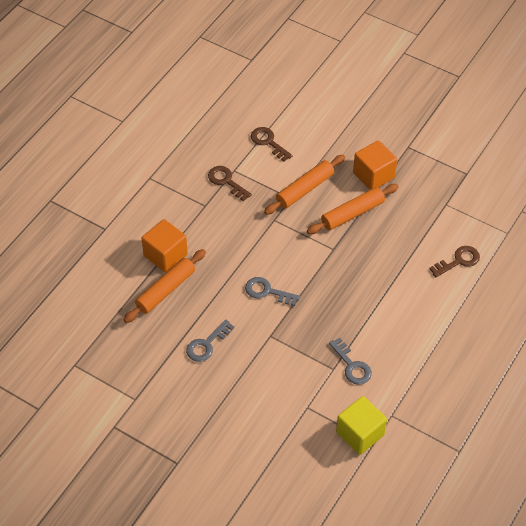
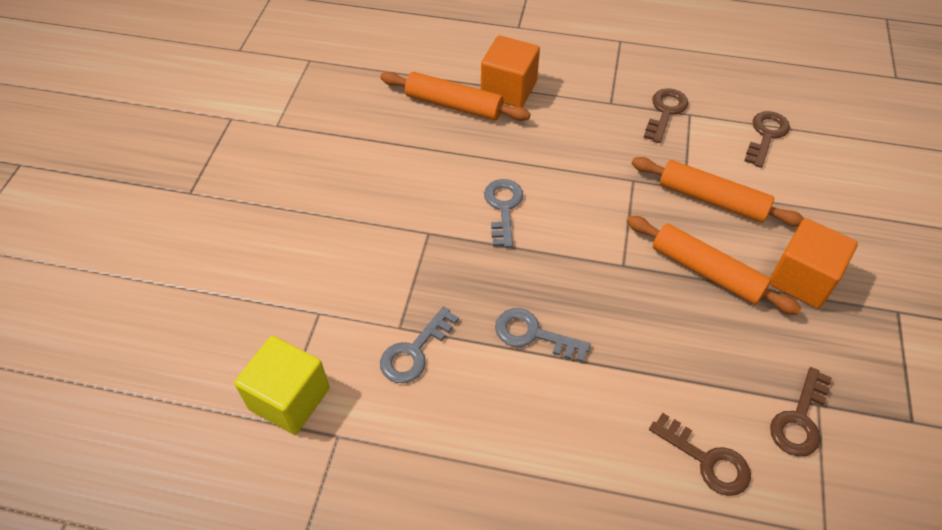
camera: 70 degrees right, 0 degrees up
(206, 344) = (385, 169): grey key -> grey key (533, 335)
(451, 215) = (799, 419): none -> brown key

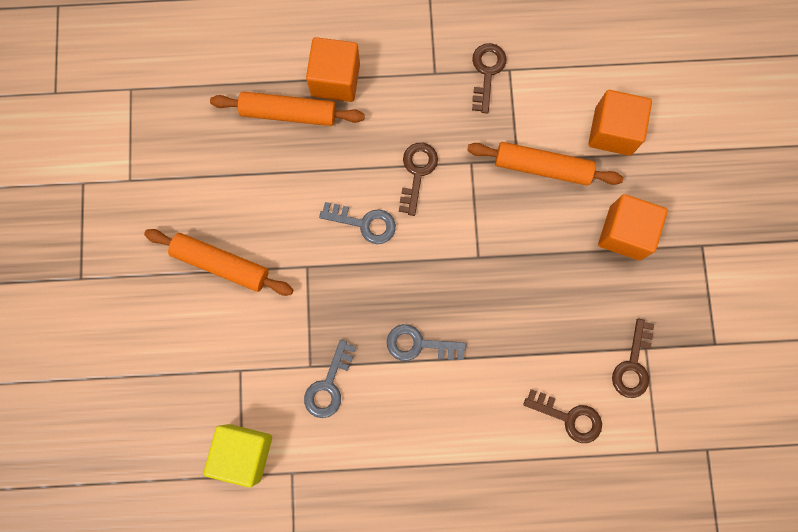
camera: 15 degrees left, 25 degrees up
(503, 208) = (364, 223): grey key -> grey key turned 120 degrees clockwise
(706, 271) = (547, 246): orange rolling pin -> orange rolling pin (221, 264)
(766, 135) = (581, 79): brown key -> brown key (417, 172)
(797, 184) = (613, 131): none -> orange cube

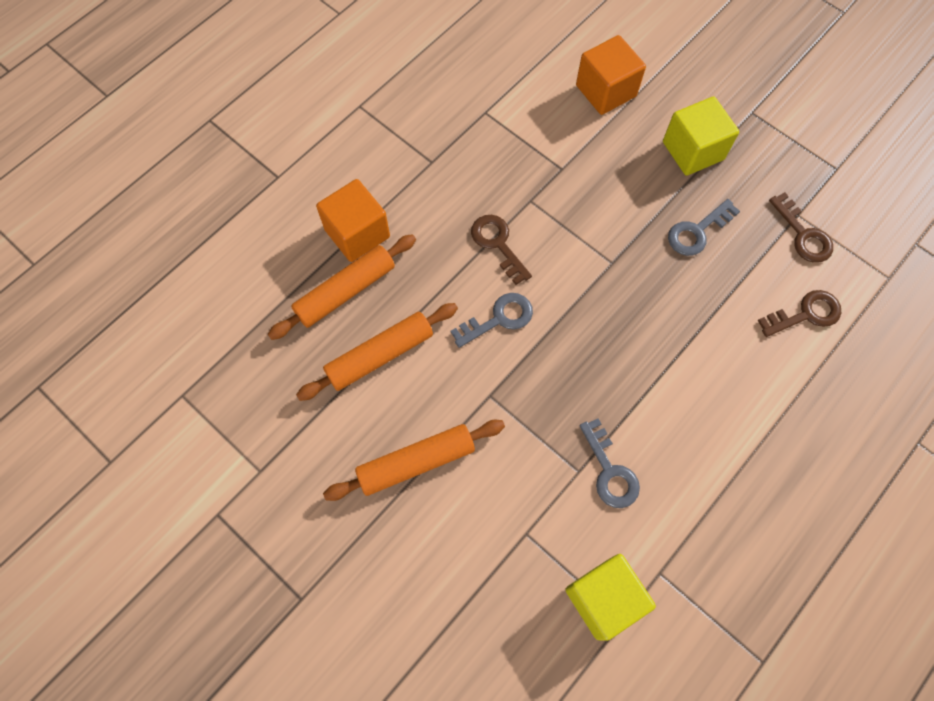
camera: 45 degrees left, 10 degrees down
(419, 344) = (642, 369): grey key -> grey key (697, 231)
(487, 72) = (470, 128): brown key -> none
(542, 167) = (585, 158): orange rolling pin -> orange rolling pin (380, 355)
(625, 233) = (693, 151): orange cube -> yellow cube

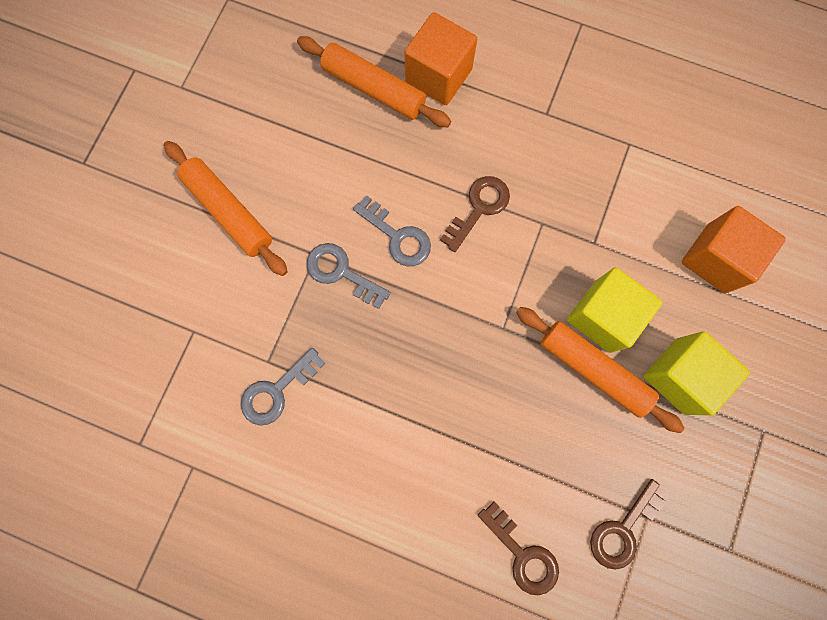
camera: 70 degrees right, 10 degrees up
(380, 355) = (320, 143): orange rolling pin -> orange rolling pin (593, 369)
(603, 598) = (153, 421): yellow cube -> yellow cube (602, 316)
(697, 231) = (577, 408): grey key -> grey key (341, 272)

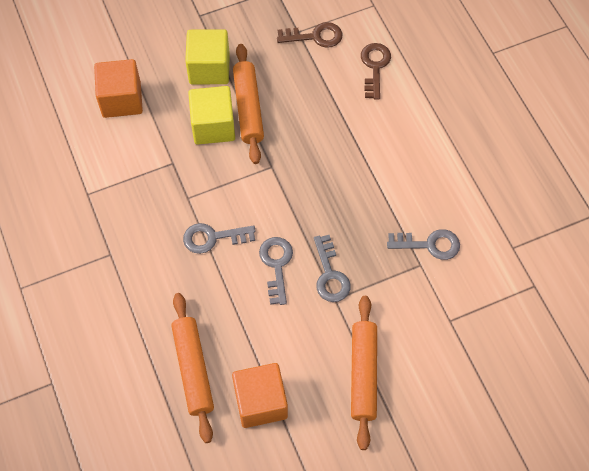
camera: 135 degrees left, 15 degrees down
(438, 76) = (144, 339): orange cube -> orange cube (260, 402)
(479, 208) = (213, 238): brown key -> grey key

